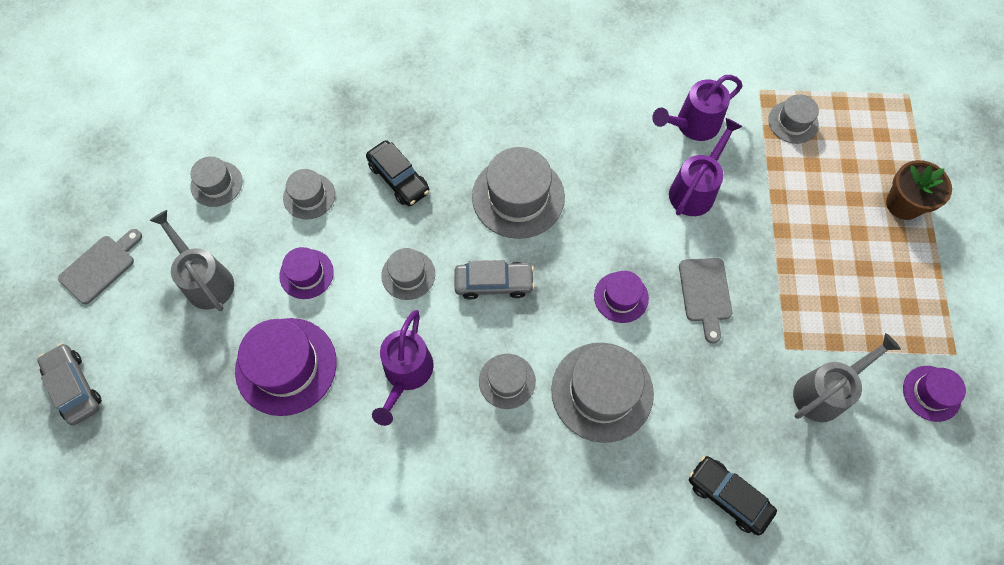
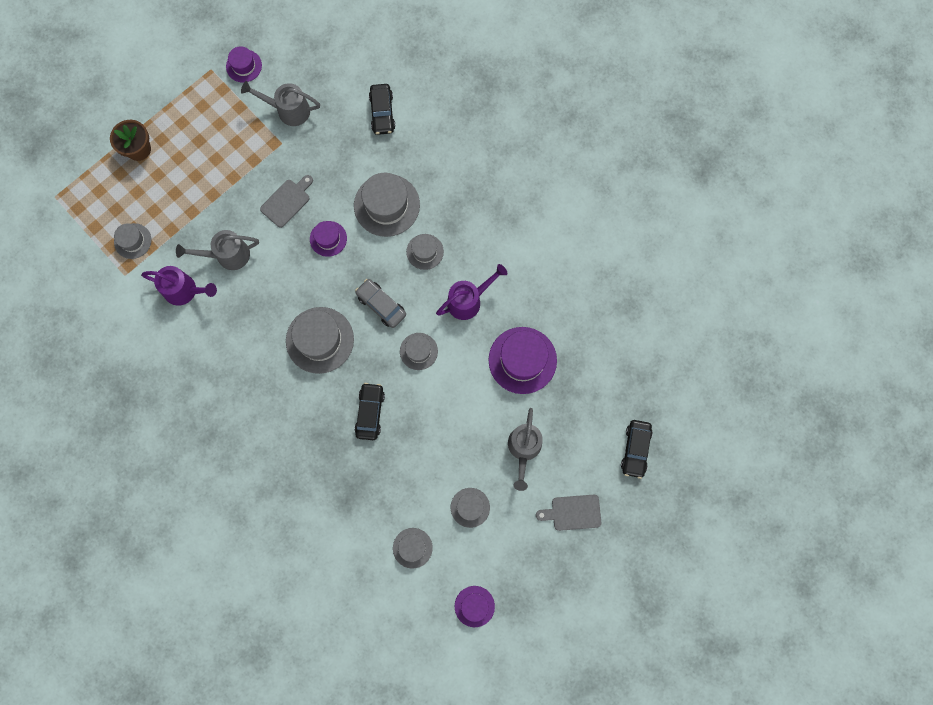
camera: 135 degrees left, 10 degrees up
(74, 387) = (635, 449): grey car -> black car
(306, 274) = (469, 402): purple hat -> purple hat (474, 606)
(309, 196) = (427, 449): grey hat -> grey hat (412, 548)
(695, 189) = (227, 255): purple watering can -> grey watering can

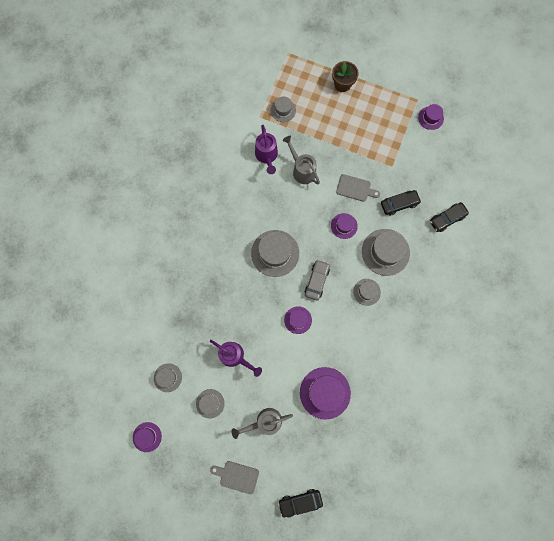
camera: 65 degrees right, 0 degrees up
(288, 110) = (416, 159): grey watering can -> none
(370, 413) = (243, 308): black car -> black car (399, 204)
(418, 351) = (298, 320): grey hat -> purple hat
(469, 300) = (348, 337): purple watering can -> purple watering can (235, 356)
(573, 512) = (237, 476): grey cutting board -> grey cutting board turned 45 degrees counterclockwise

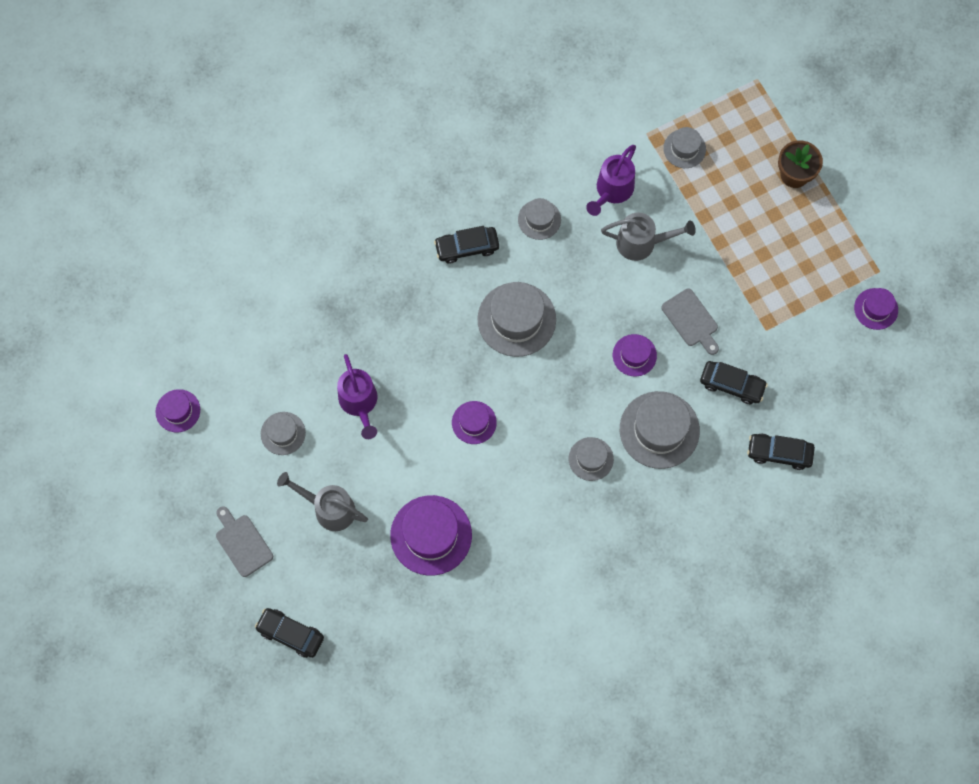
camera: 40 degrees right, 5 degrees down
(167, 377) = (259, 362): grey hat -> grey hat (539, 219)
(221, 237) = (467, 247): none -> black car
(302, 170) = (642, 243): grey watering can -> grey watering can turned 90 degrees clockwise
(316, 281) = (539, 395): grey car -> none

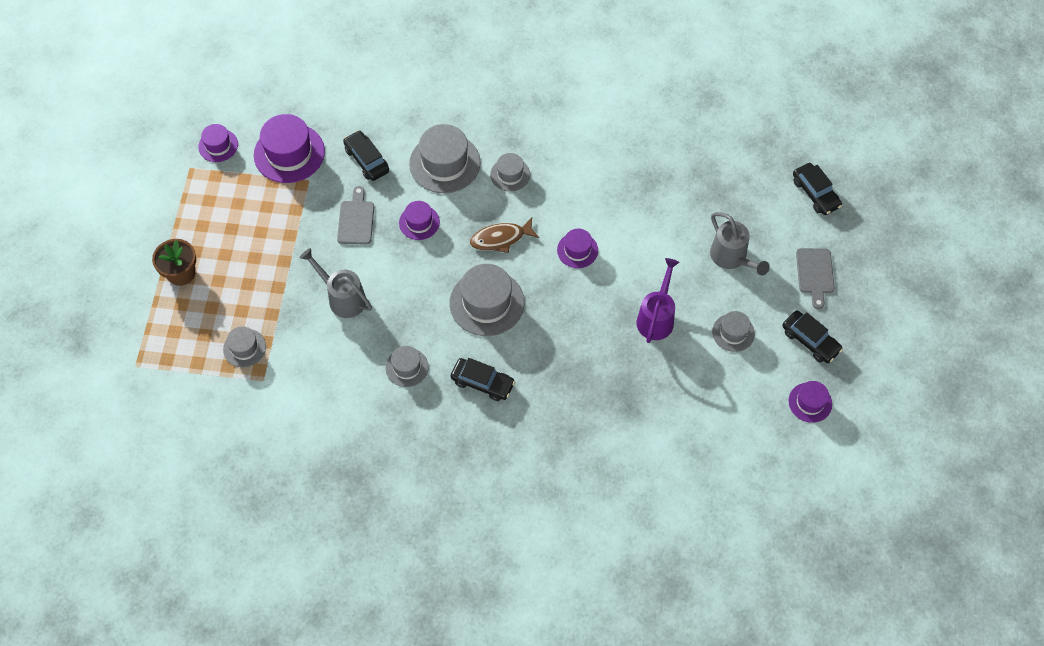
camera: 145 degrees left, 10 degrees down
(431, 535) = (666, 195): purple hat -> purple hat (289, 153)
(550, 388) = (501, 238): none -> brown fish
(612, 191) = (331, 352): purple watering can -> none
(779, 453) = (374, 99): black car -> black car (810, 340)

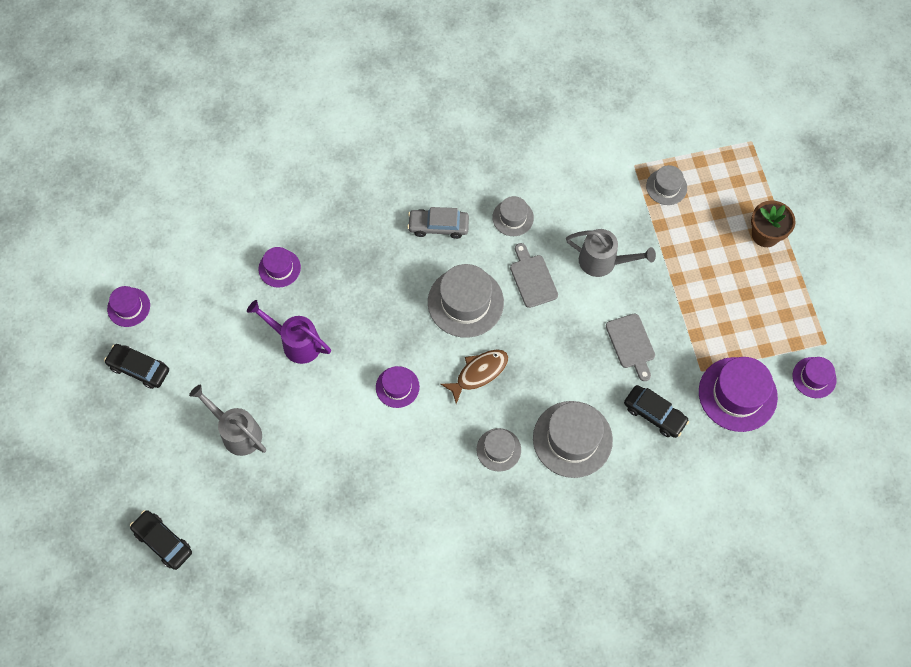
camera: 160 degrees right, 5 degrees up
(419, 222) = (567, 363): purple hat -> purple hat (279, 268)
(482, 382) = (438, 226): black car -> grey car
(656, 317) = (296, 342): purple watering can -> purple watering can turned 120 degrees clockwise
(733, 332) = (217, 352): grey hat -> none
(815, 274) = (147, 443): grey cutting board -> grey cutting board (532, 278)

